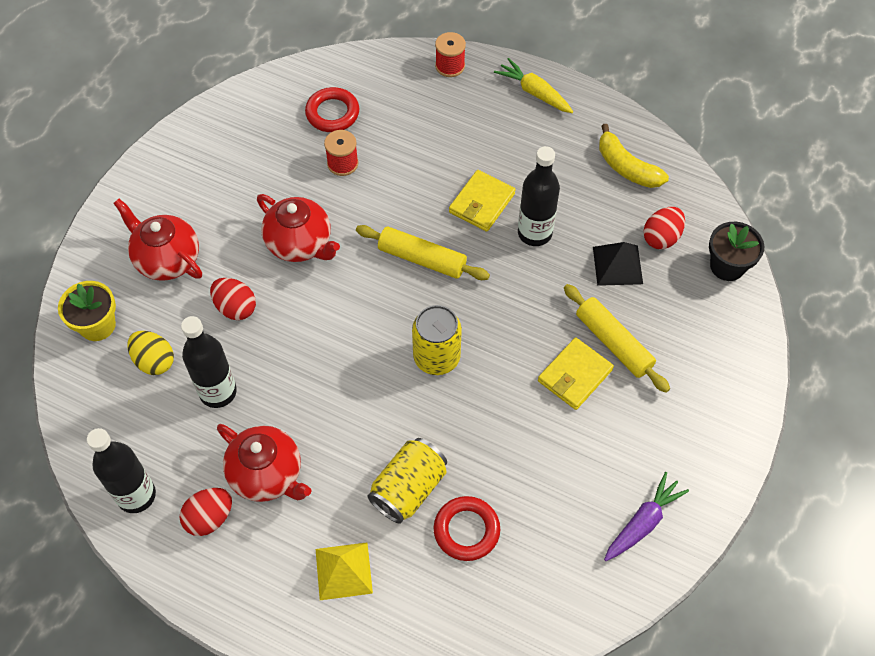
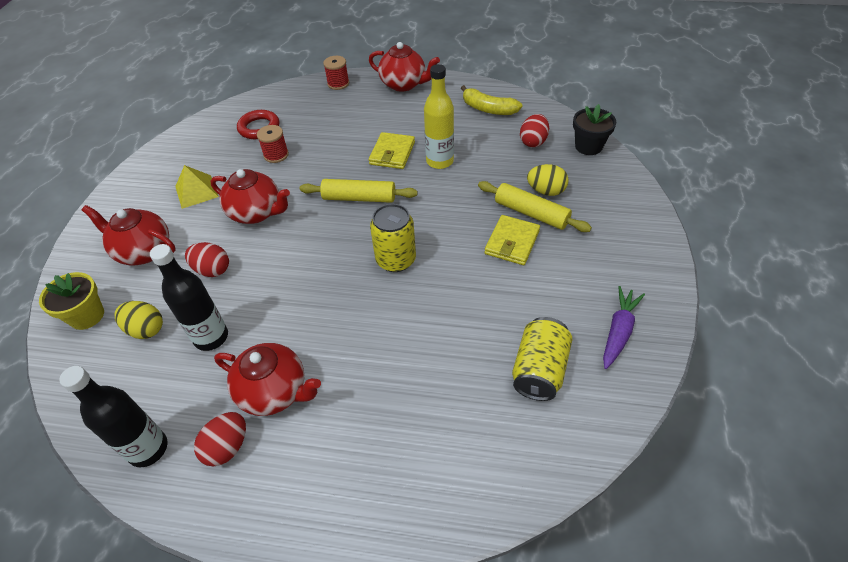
camera: 15 degrees left, 10 degrees down
(343, 571) = (372, 454): yellow pyramid -> yellow pyramid (196, 191)
(408, 488) = (408, 364): yellow can -> yellow can (539, 370)
(466, 530) = (473, 383): red ring -> none
(534, 92) = (404, 84): yellow carrot -> red teapot
(534, 233) = (439, 161): black bottle -> yellow bottle
(617, 265) = (510, 165): black pyramid -> none
(644, 317) = (546, 191): none -> yellow egg

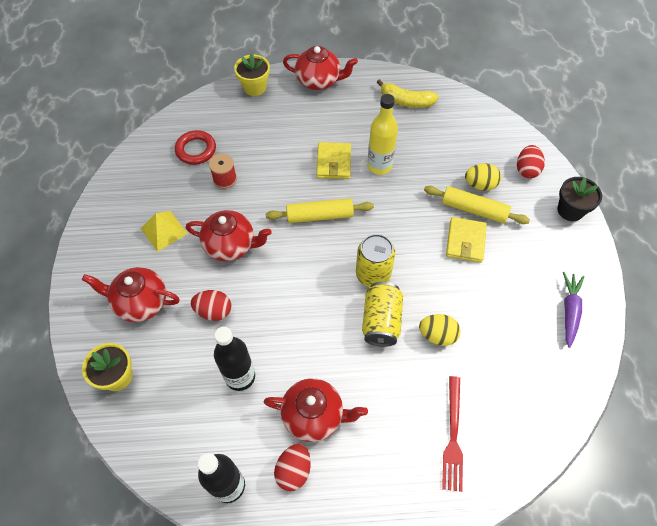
camera: 15 degrees left, 10 degrees up
(146, 329) = (178, 379): yellow egg -> yellow egg (437, 335)
(338, 84) = (254, 87): red spool -> yellow flower pot
(430, 446) = (453, 436): none -> red fork
(533, 142) = (456, 133): red egg -> red egg (526, 170)
(539, 370) = (517, 356): yellow can -> yellow can (381, 321)
(588, 146) = (504, 132): black flower pot -> black flower pot (570, 210)

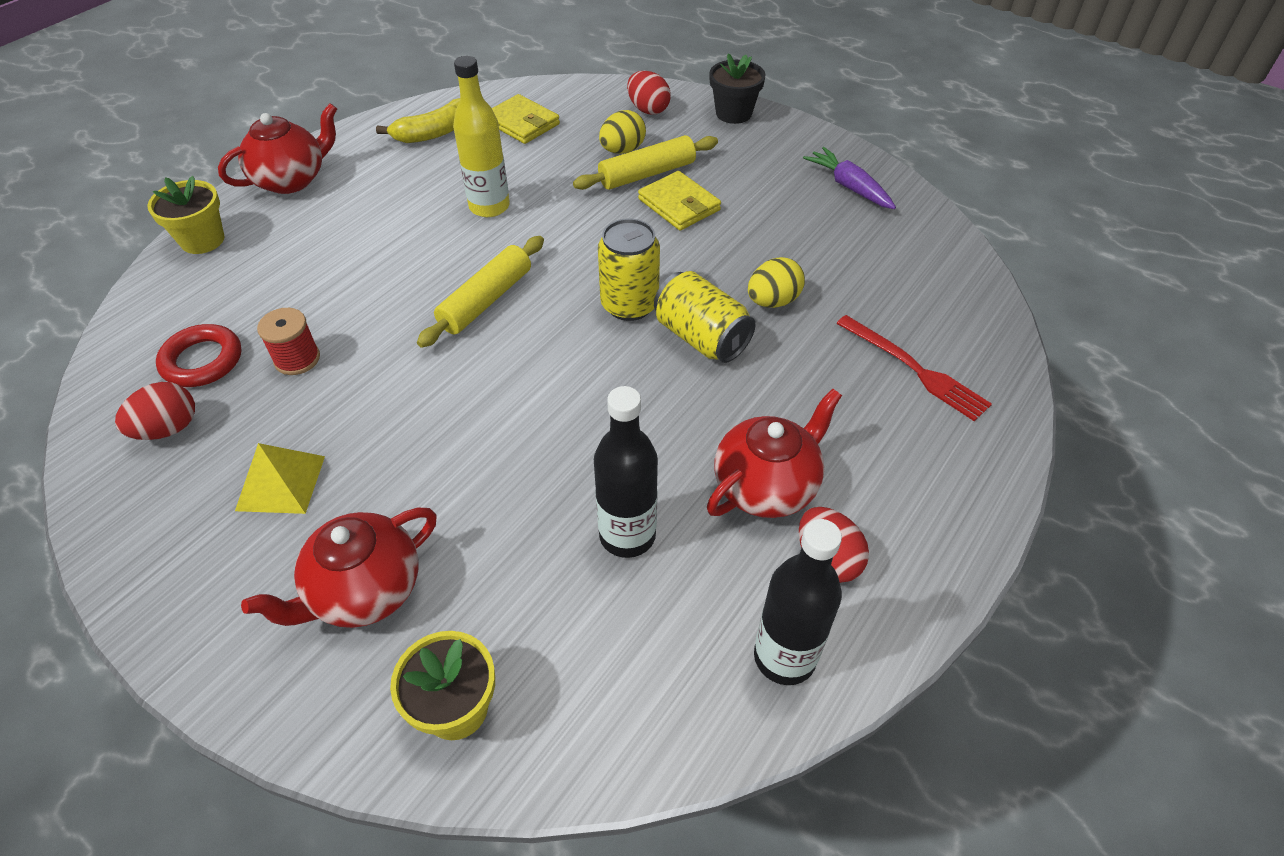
camera: 50 degrees left, 10 degrees down
(214, 311) = (490, 503): red egg -> red egg (168, 429)
(231, 245) = (410, 417): red teapot -> none
(333, 162) = (428, 241): yellow wallet -> yellow wallet (522, 123)

